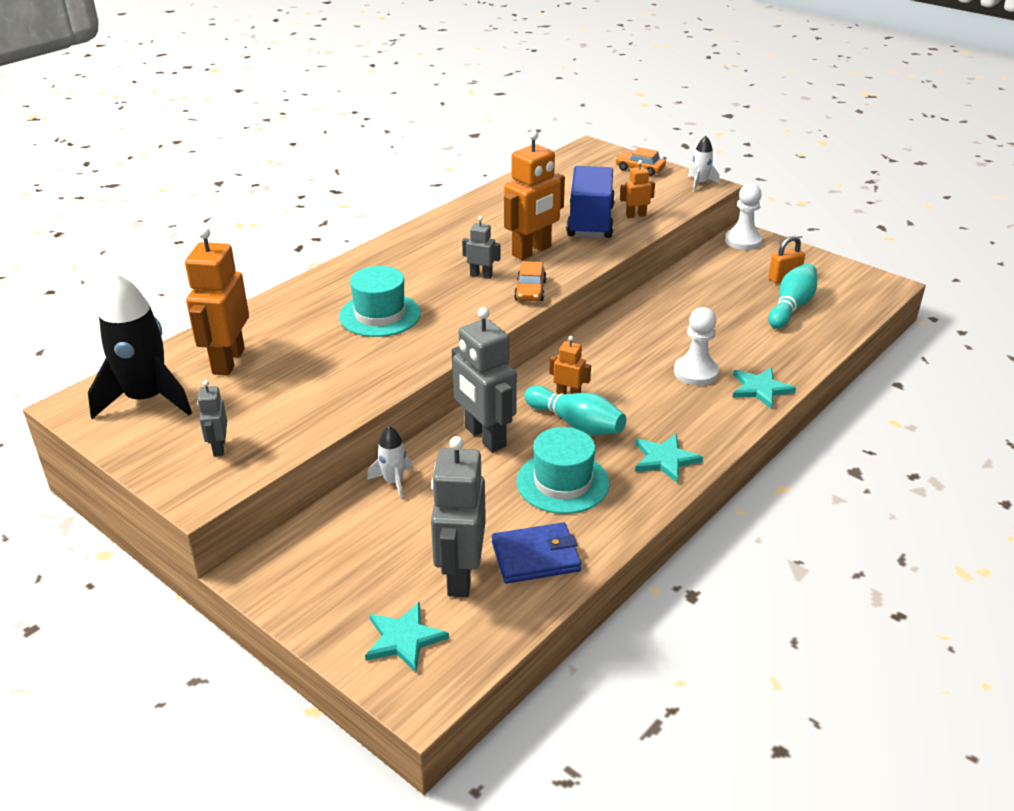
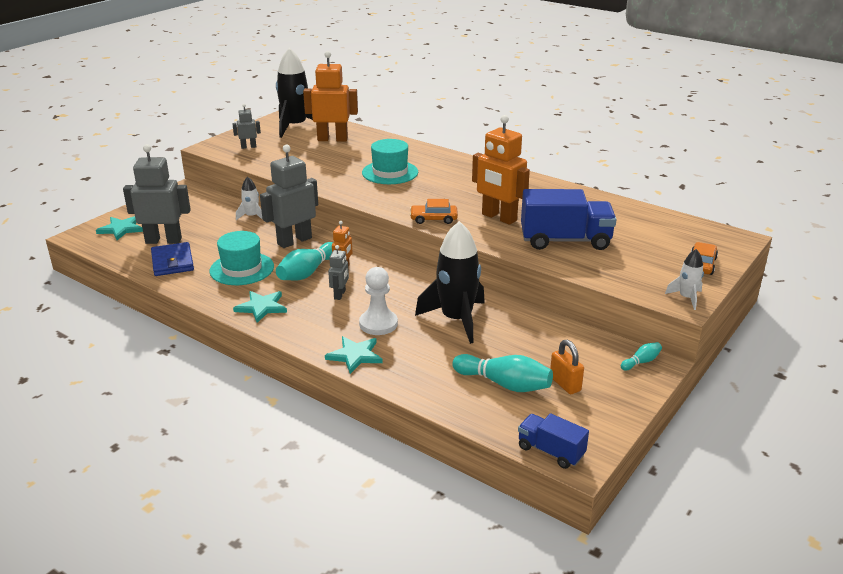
camera: 85 degrees right, 5 degrees down
(481, 275) = (453, 200): grey robot -> grey robot (340, 295)
(635, 215) = (589, 262): orange robot -> none
(682, 324) = (456, 319): none -> black rocket
(743, 241) = (641, 362): white pawn -> turquoise bowling pin
(879, 295) = (550, 451): none -> blue truck

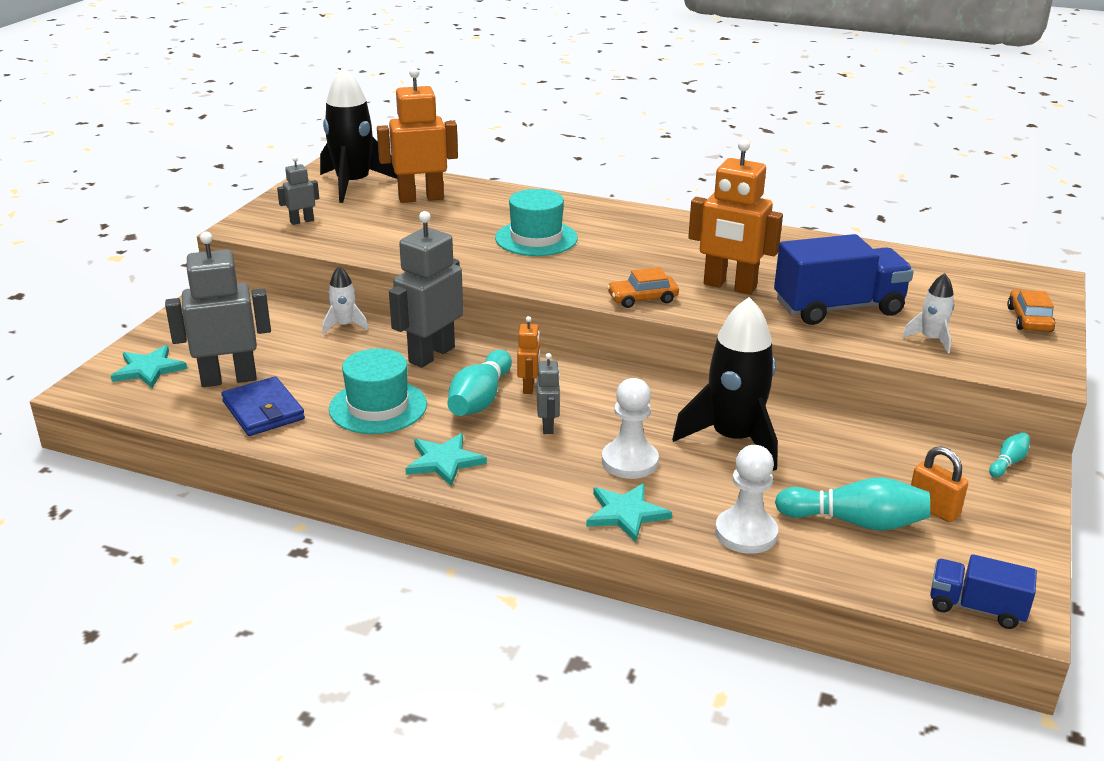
camera: 15 degrees left, 0 degrees up
(425, 379) = (746, 533): none -> white pawn
(686, 298) = (1042, 367): white rocket -> white rocket (931, 339)

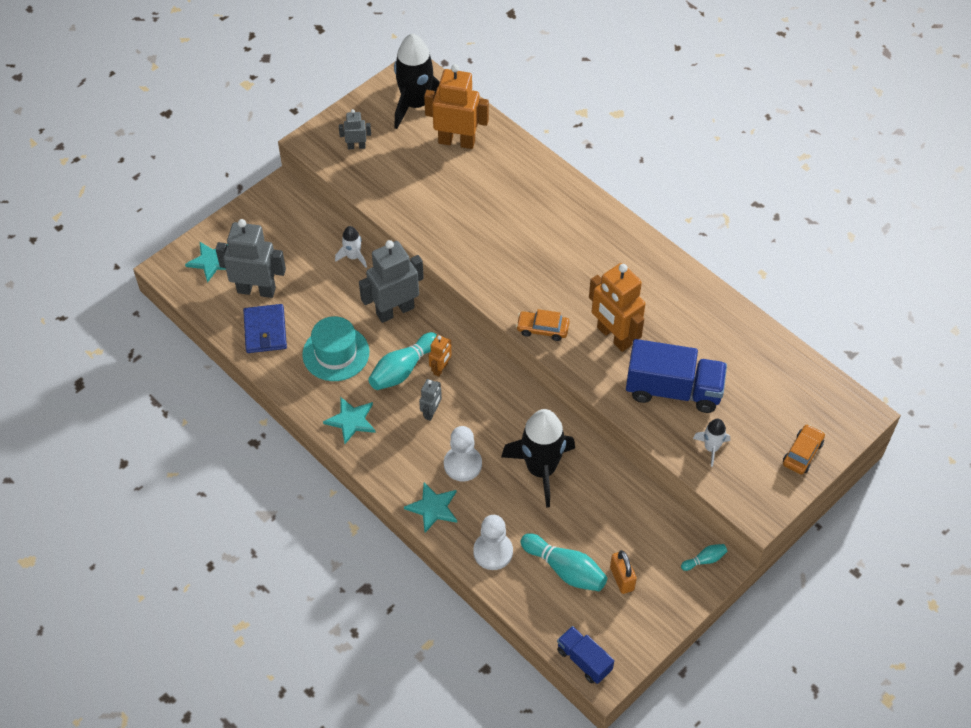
camera: 25 degrees right, 25 degrees up
(536, 238) = (512, 227): turquoise hat -> none

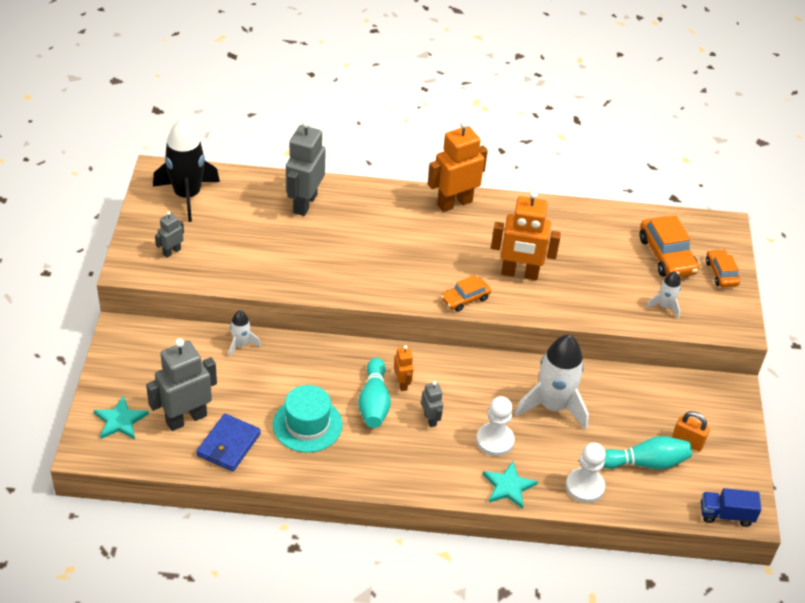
camera: 45 degrees left, 10 degrees down
(265, 330) = (229, 445): blue wallet -> blue wallet turned 75 degrees clockwise
(351, 421) = (376, 466): turquoise star -> none
(395, 310) = (319, 364): grey robot -> grey robot (304, 203)
(457, 141) = (251, 205): orange robot -> orange robot (454, 203)
(541, 469) = (553, 406): black rocket -> white rocket
(673, 390) = (598, 284): blue truck -> none
(704, 560) = (722, 392): turquoise bowling pin -> none
(768, 404) = (666, 255): none -> orange car

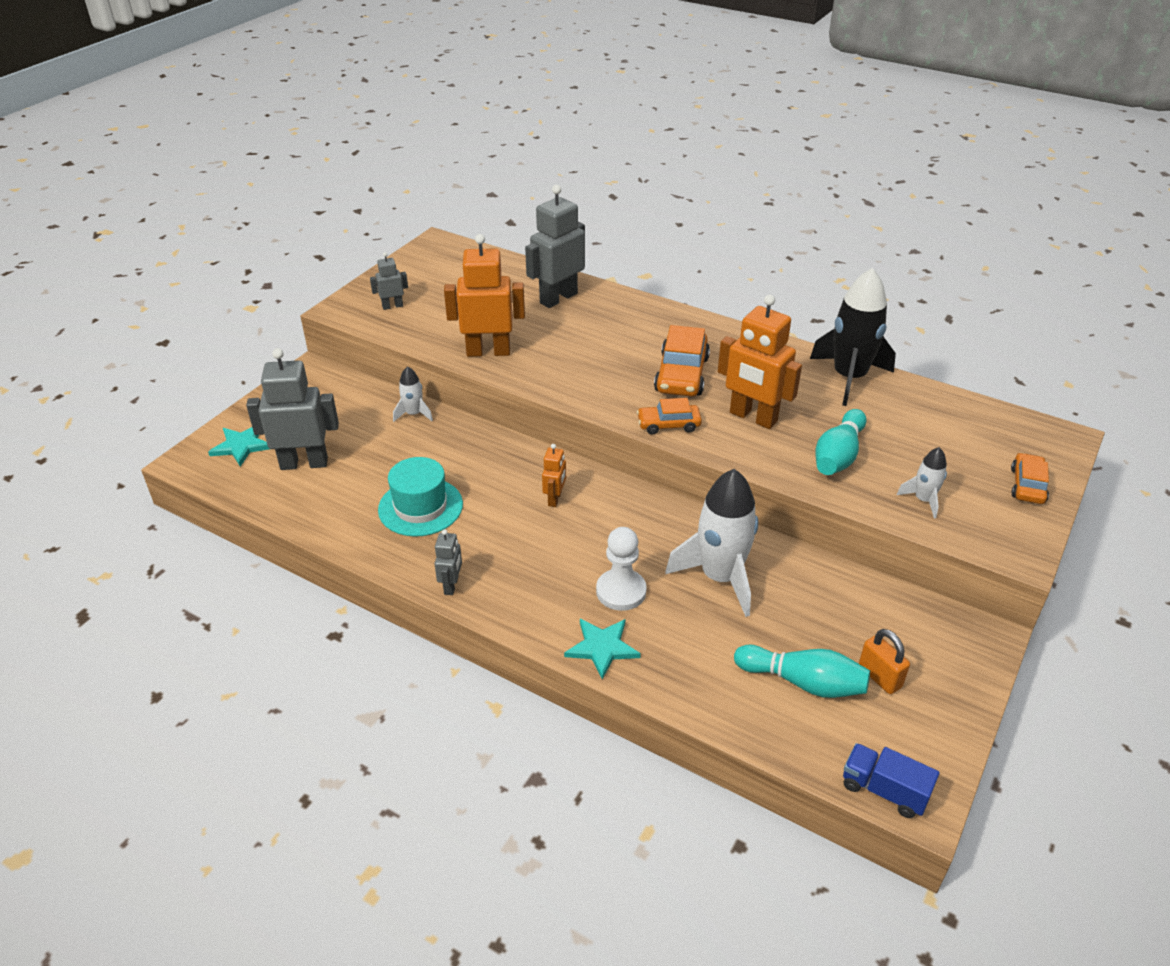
camera: 30 degrees right, 5 degrees down
(187, 195) = (447, 266): black rocket -> black rocket (849, 378)
(229, 445) = (325, 500): blue wallet -> none
(374, 402) = (509, 508): turquoise bowling pin -> turquoise bowling pin (838, 456)
(430, 419) = (560, 544): grey robot -> grey robot (451, 585)
(454, 203) = (723, 334): orange robot -> orange robot (488, 351)
(585, 486) = (701, 682): white pawn -> none
(666, 255) = (959, 447): orange car -> orange car (681, 374)

